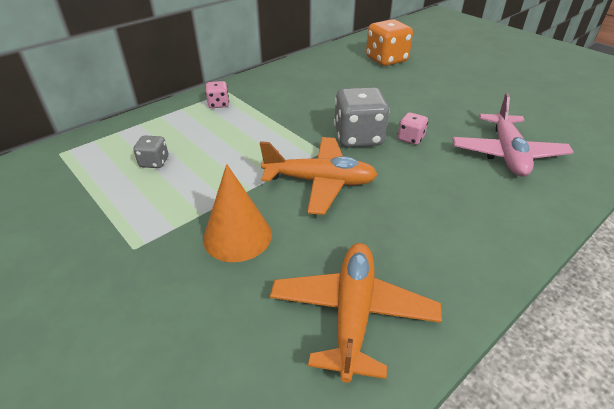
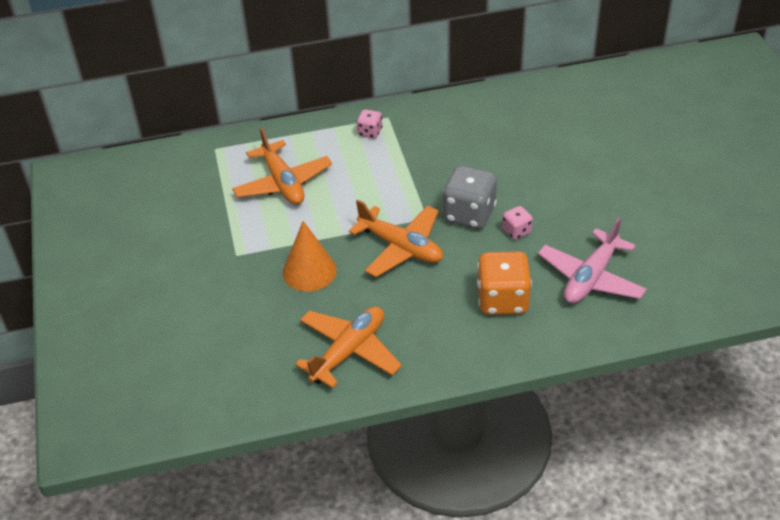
camera: 30 degrees right, 5 degrees up
(154, 162) = (283, 183): grey dice -> orange plane
(386, 60) = (589, 119): orange dice -> orange dice (502, 300)

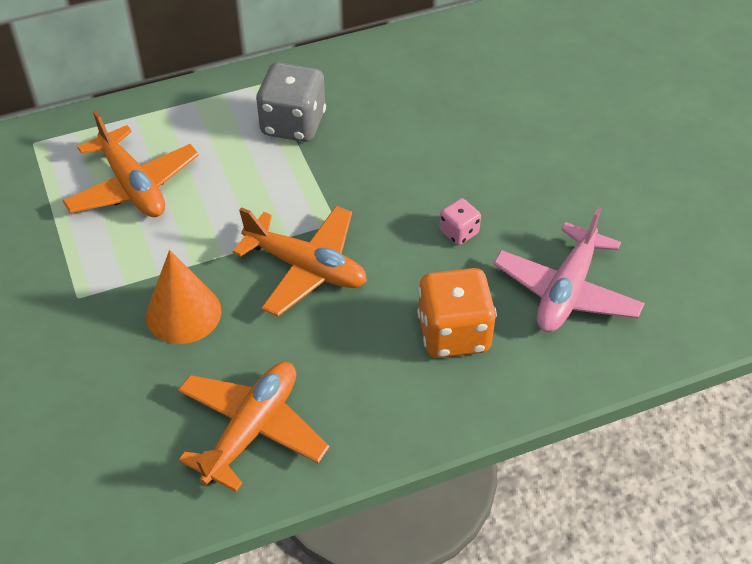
camera: 10 degrees left, 5 degrees up
(370, 132) = (244, 105): pink dice -> none
(469, 214) = (392, 212): grey dice -> grey dice (293, 124)

